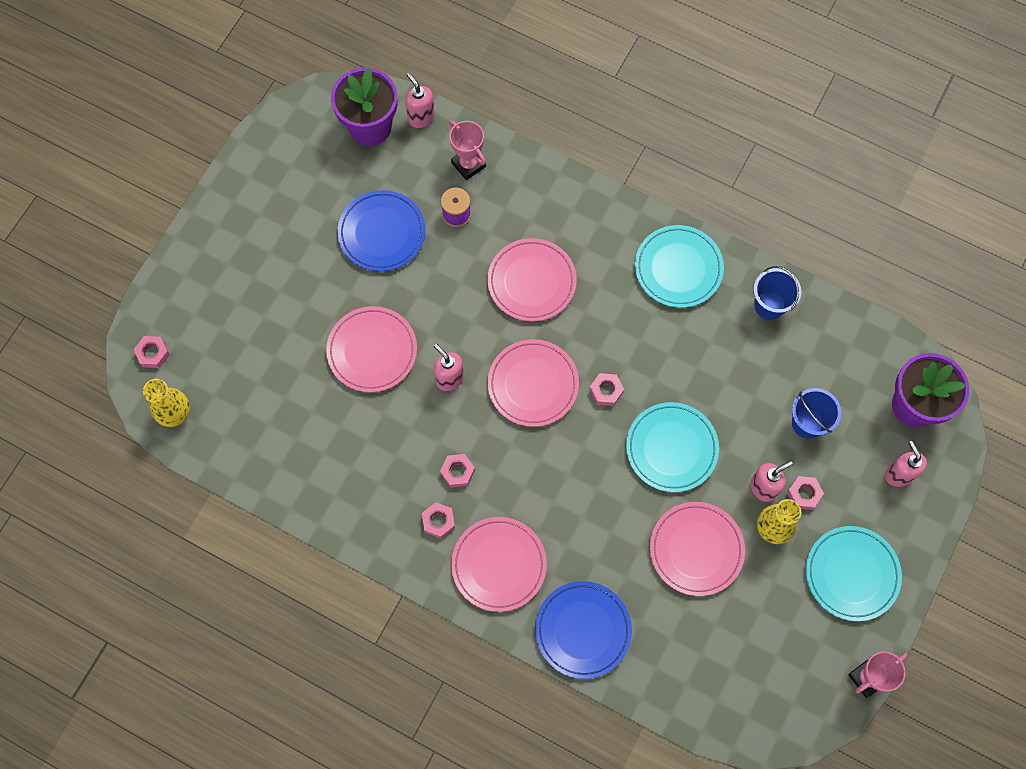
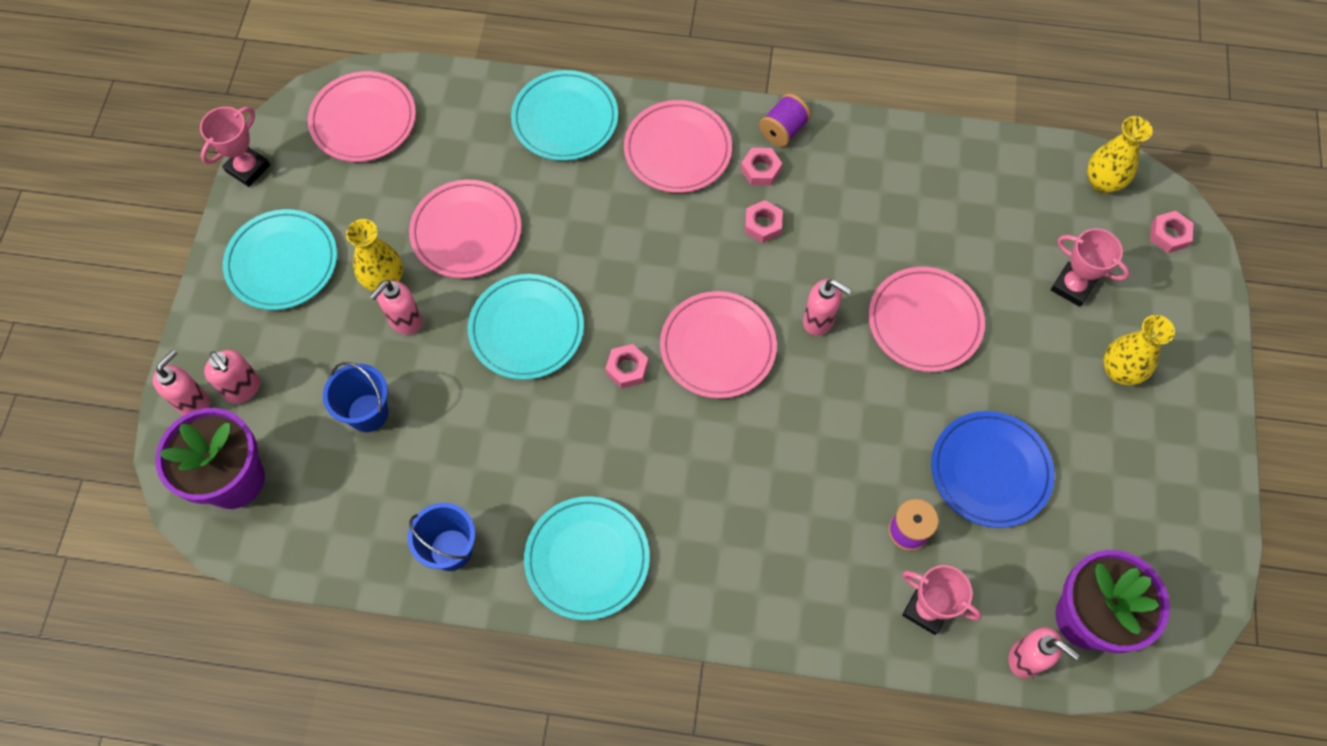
camera: 160 degrees right, 5 degrees down
(249, 339) = (1072, 286): none -> pink trophy
(254, 267) = (1119, 371): none -> yellow vase
(404, 552) = (783, 130): none -> purple spool
(531, 281) = (771, 473): pink plate -> pink plate (363, 120)
(583, 630) = (565, 119): blue plate -> turquoise plate
(804, 494) = (355, 329): pink nut -> none
(938, 476) = (193, 402): none -> pink soap dispenser

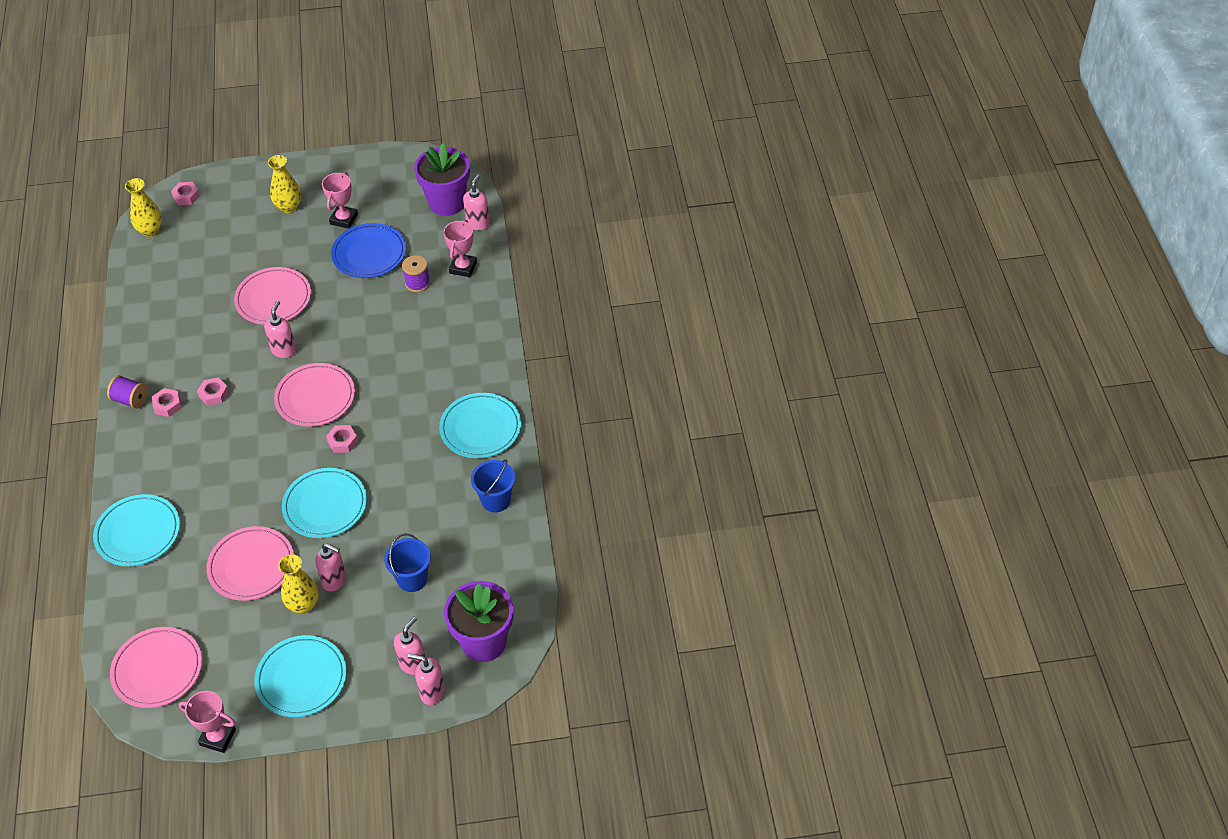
camera: 105 degrees left, 15 degrees down
(677, 150) = (157, 456): pink plate -> none
(1072, 286) = (233, 235): pink trophy -> pink trophy (344, 219)

